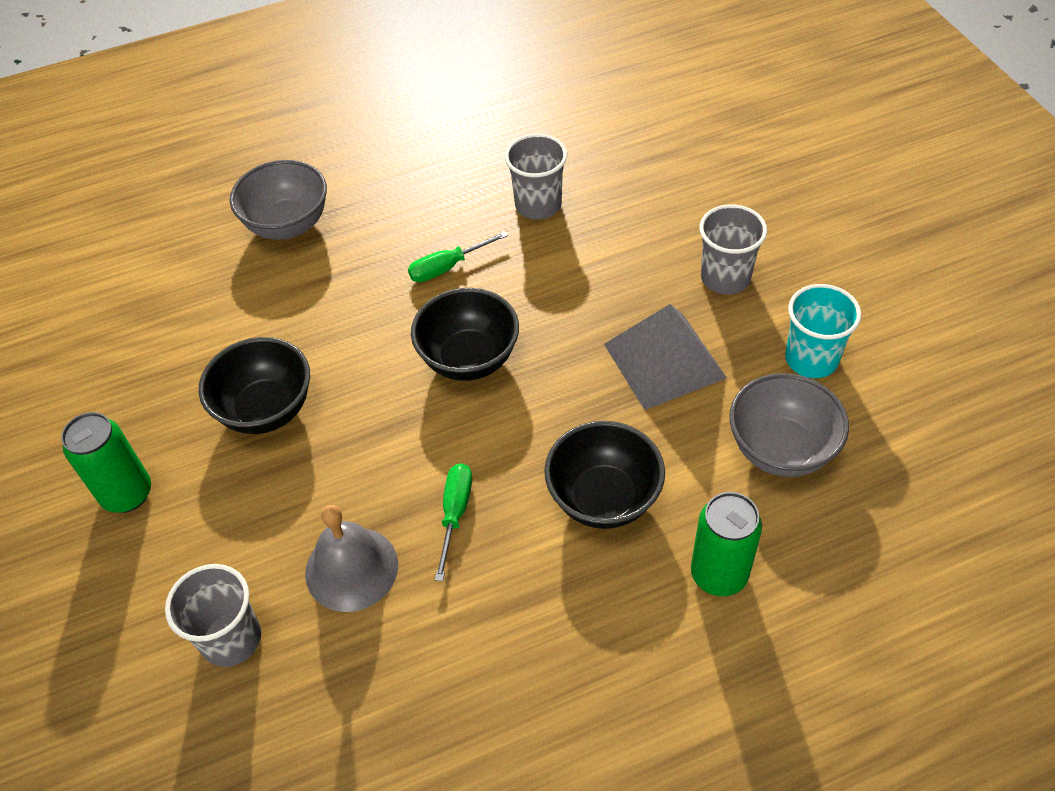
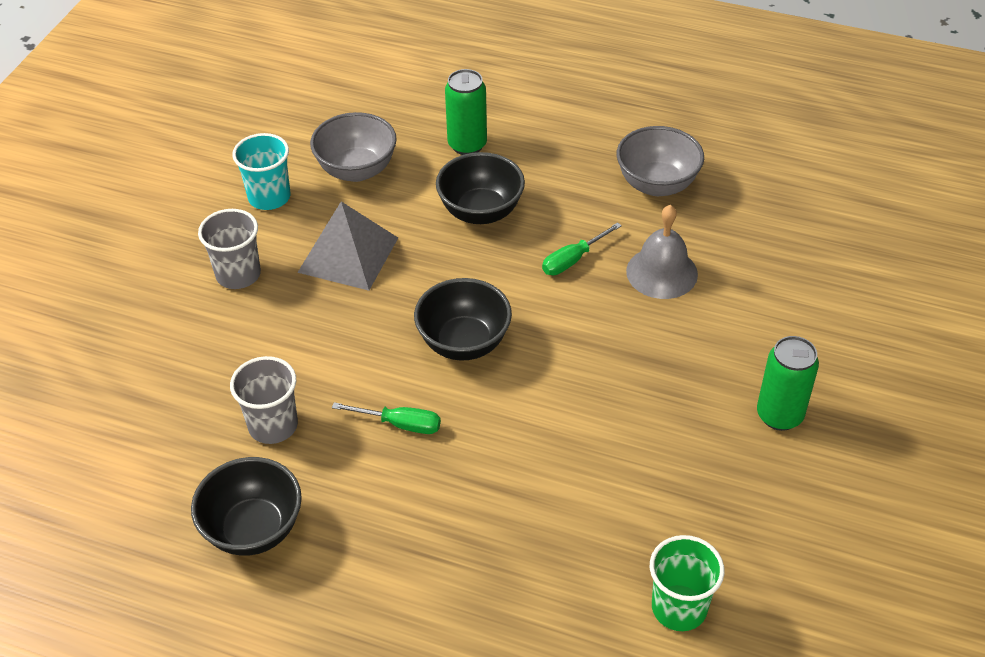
camera: 140 degrees left, 5 degrees down
(124, 293) = (679, 608): none -> green cup
(231, 639) = (763, 283): grey cup -> none
(266, 410) = (636, 408): black bowl -> black bowl (253, 529)
(288, 225) = (481, 570): grey bowl -> grey bowl (657, 184)

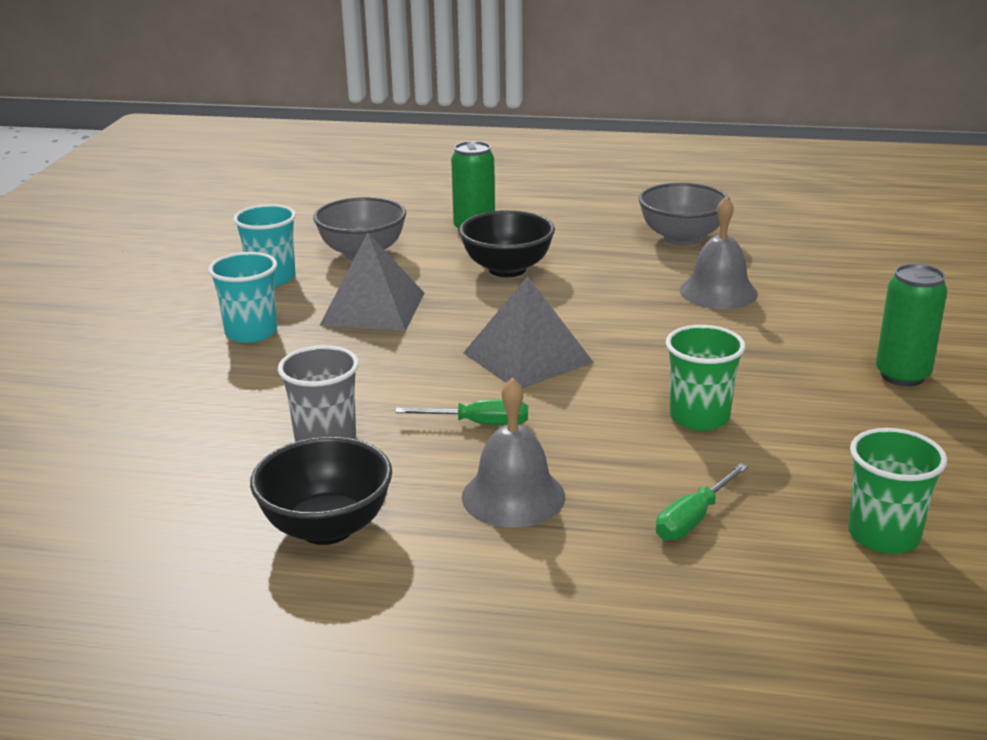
camera: 10 degrees left, 20 degrees down
(238, 274) = (251, 333): grey cup -> turquoise cup
(404, 516) = (513, 496): none -> grey bell
(464, 343) = (528, 357): black bowl -> grey pyramid
(573, 260) = (620, 292): green screwdriver -> green screwdriver (693, 519)
(583, 444) = (699, 417): none -> green cup

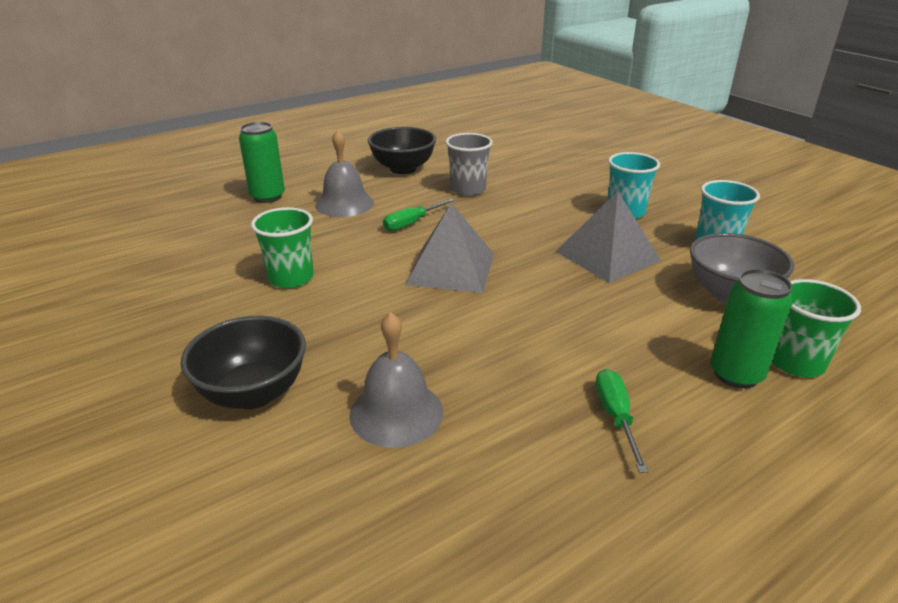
camera: 135 degrees right, 5 degrees up
(507, 269) = (607, 338): black bowl -> black bowl (253, 393)
(681, 238) = (542, 498): grey bowl -> none
(693, 519) = (245, 227): green screwdriver -> green screwdriver (615, 417)
(883, 535) = (133, 258): green cup -> green cup (795, 362)
(902, 375) = (149, 385): green can -> green can (267, 197)

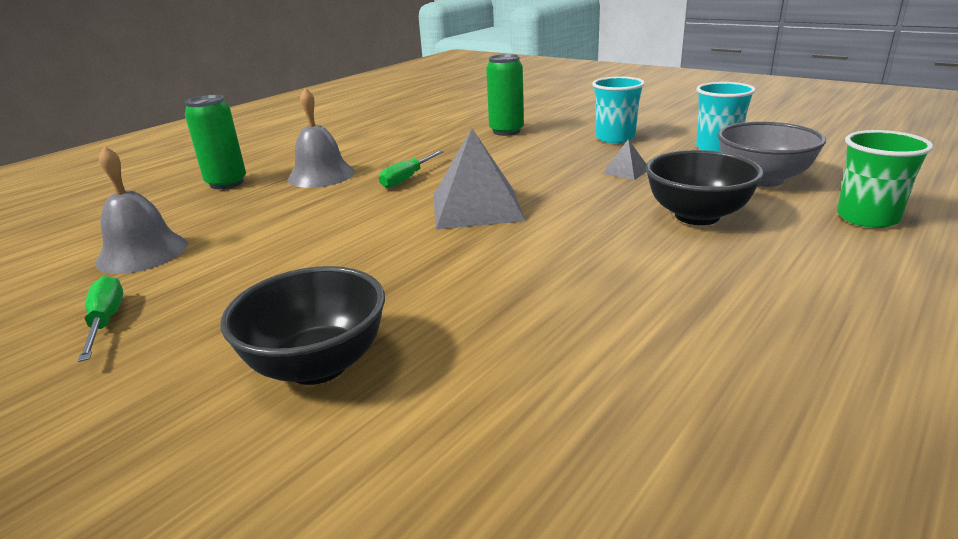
camera: 15 degrees left, 5 degrees down
(291, 278) = (298, 247): green cup -> none
(396, 412) = (509, 345): grey bell -> grey bell (142, 253)
(403, 168) = (367, 139): black bowl -> black bowl (697, 216)
(468, 189) = (447, 144): grey cup -> none
(607, 255) = (626, 171): grey pyramid -> grey pyramid, size x0.45
(615, 417) = (746, 296): green screwdriver -> green screwdriver (106, 321)
(736, 374) = (825, 237): green can -> green can (506, 131)

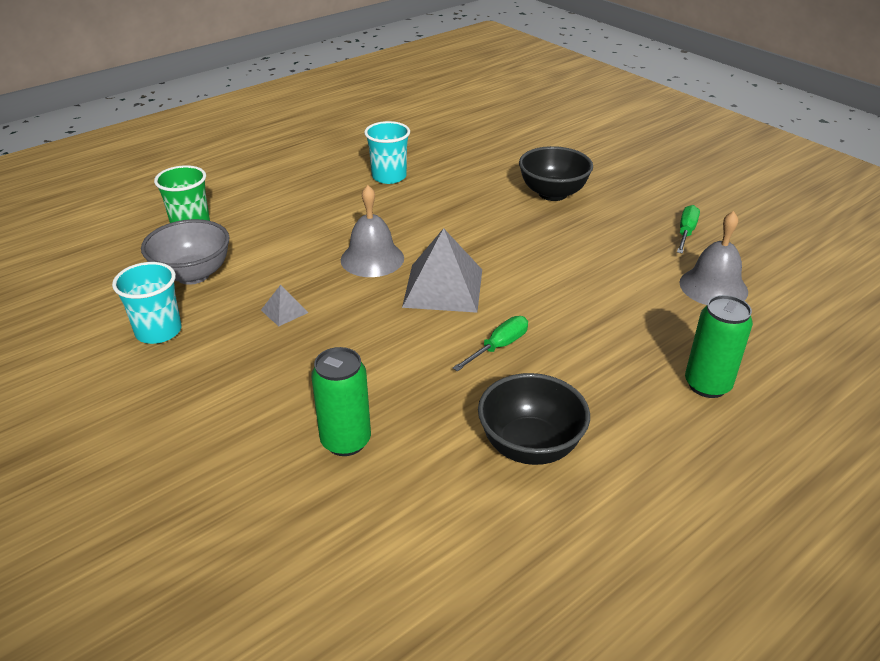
camera: 170 degrees left, 10 degrees up
(106, 321) = (686, 232): green screwdriver -> green screwdriver turned 150 degrees counterclockwise
(321, 175) = (597, 377): grey bell -> grey bell (372, 259)
(615, 138) = (231, 381): turquoise cup -> turquoise cup (389, 177)
(697, 216) = (290, 247): black bowl -> black bowl (530, 446)

